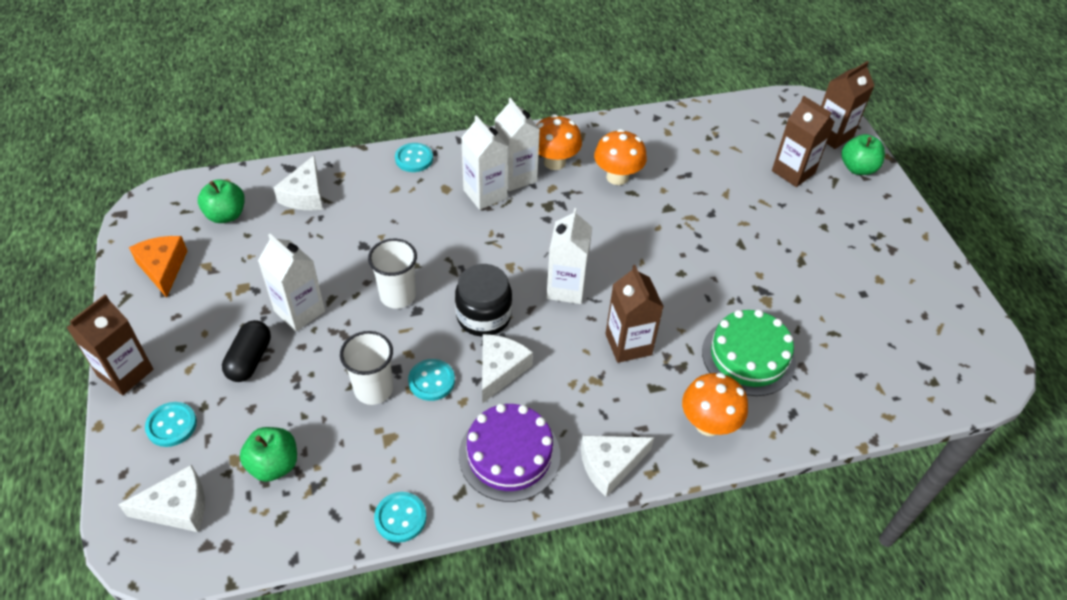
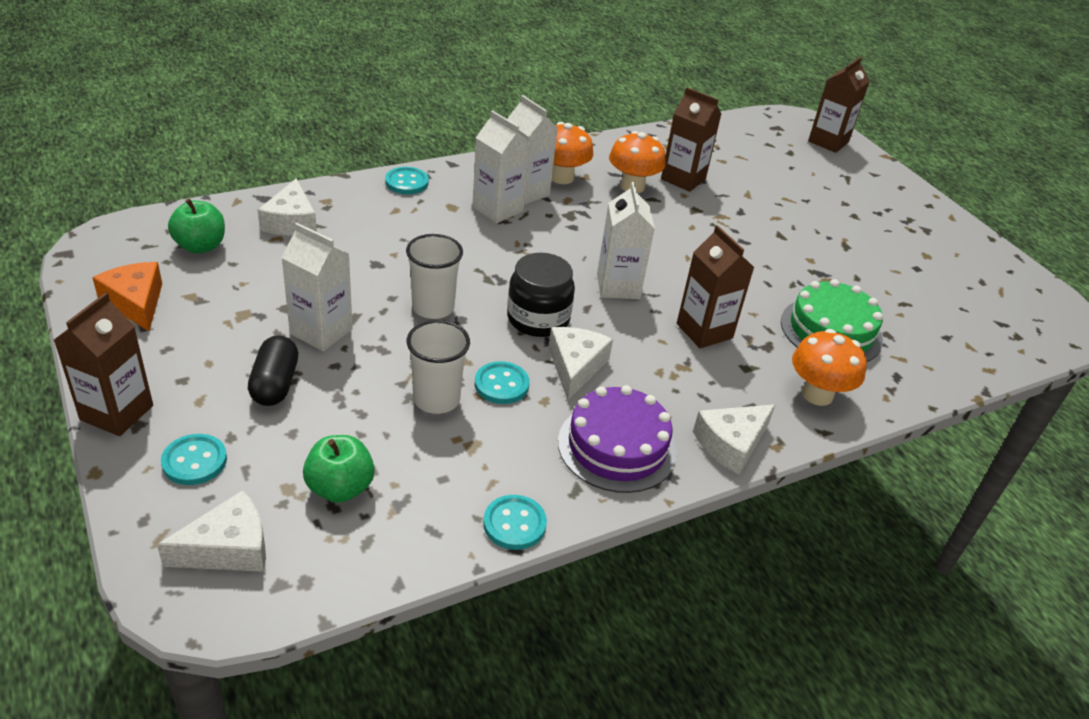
camera: 15 degrees left, 10 degrees down
(793, 172) = (805, 173): brown carton -> brown carton (683, 179)
(857, 168) = (864, 167): green apple -> none

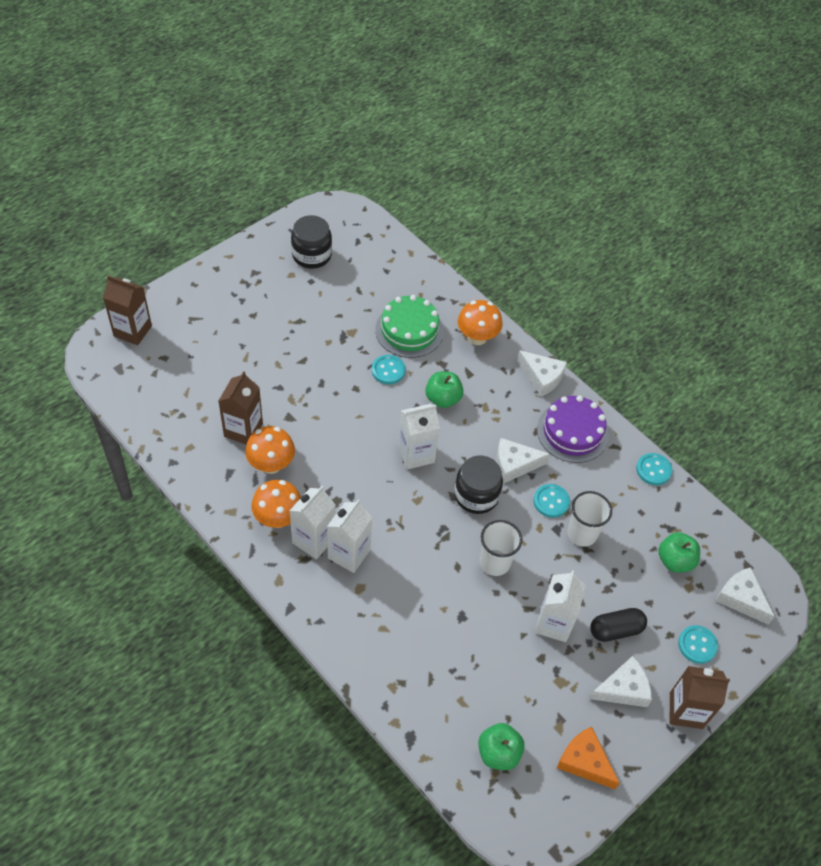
camera: 105 degrees left, 15 degrees up
(136, 302) = (584, 761): orange cheese -> orange cheese turned 90 degrees clockwise
(291, 222) = (435, 700): white cheese -> white cheese (623, 689)
(406, 182) = (337, 634): turquoise button -> turquoise button (388, 370)
(704, 331) = (443, 398): brown carton -> green apple
(966, 278) = (311, 255): none -> black jar

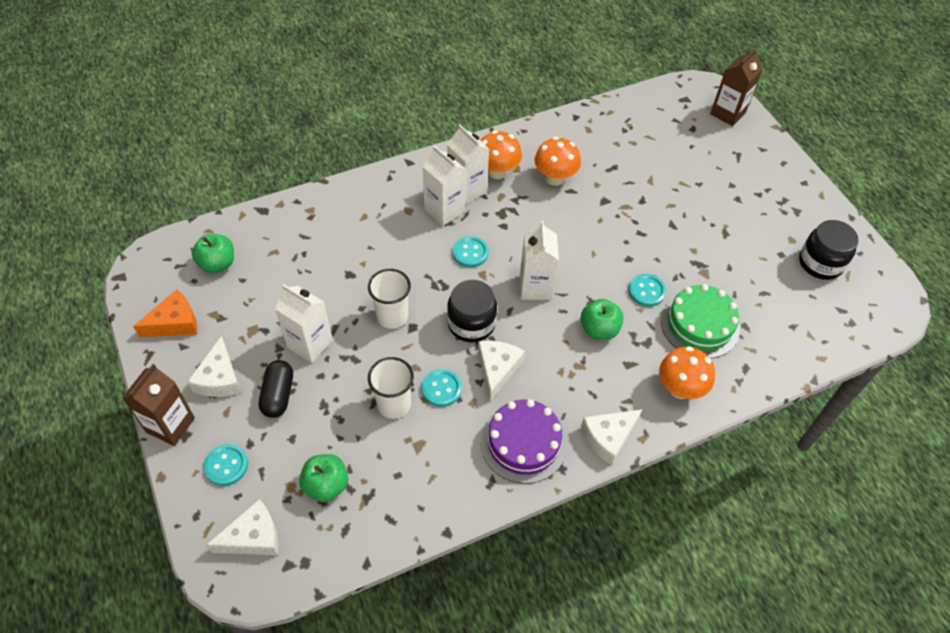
camera: 110 degrees right, 0 degrees up
(243, 430) = (598, 166): brown carton -> none
(653, 470) = (446, 512): turquoise button -> turquoise button (470, 253)

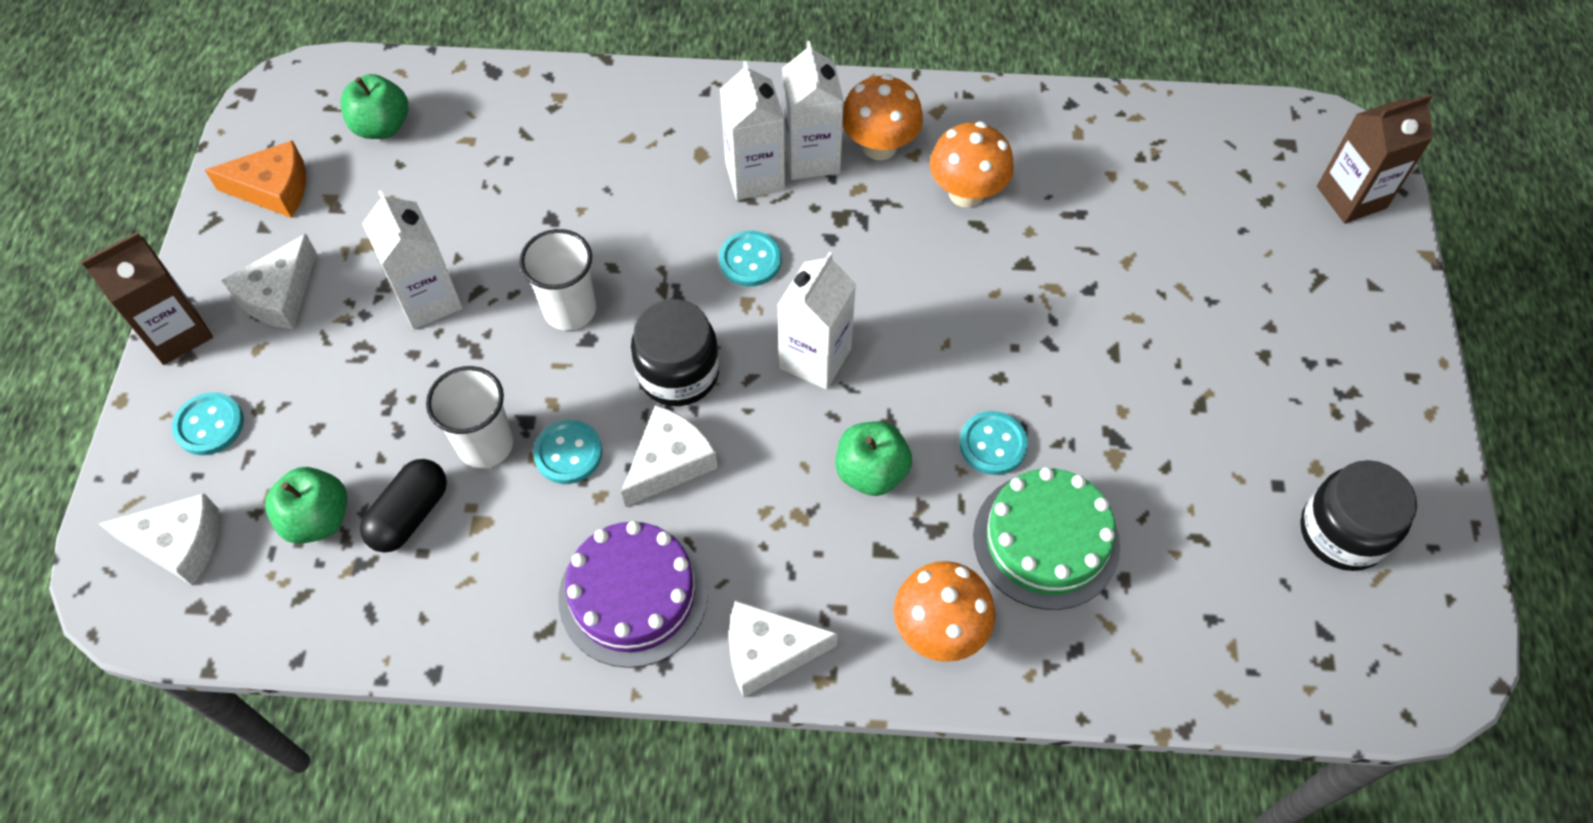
camera: 30 degrees right, 5 degrees up
(278, 395) = (339, 356): black capsule -> black capsule (410, 515)

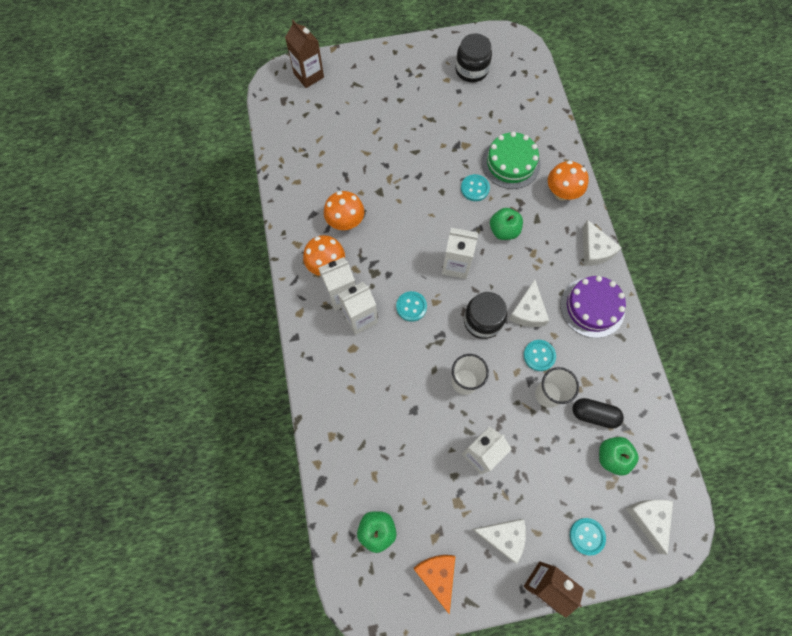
camera: 105 degrees left, 10 degrees up
(669, 462) = (528, 311): white cheese -> white cheese turned 105 degrees counterclockwise

